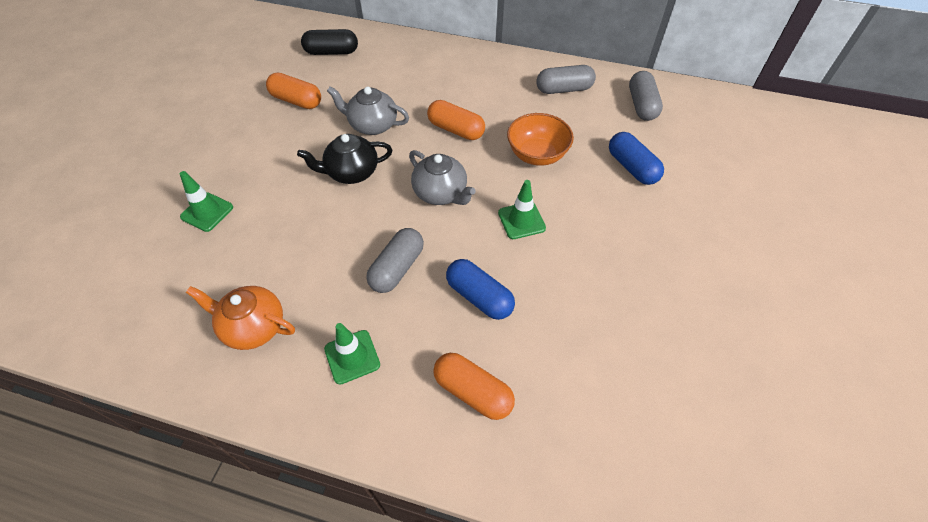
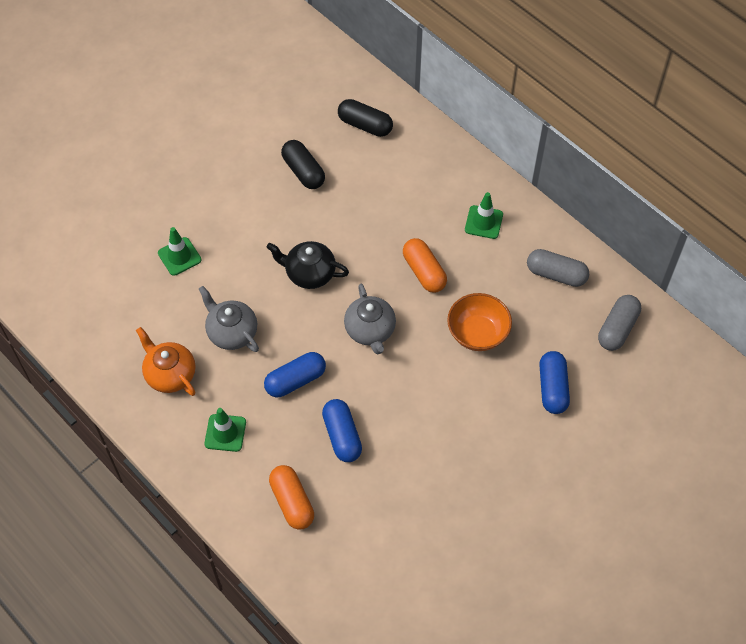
camera: 30 degrees right, 5 degrees up
(296, 101) = (303, 171): orange capsule -> black capsule
(372, 125) = (354, 231): grey teapot -> grey teapot (231, 332)
(397, 268) = (295, 380): grey capsule -> blue capsule
(521, 220) = (419, 389): green traffic cone -> green traffic cone (483, 222)

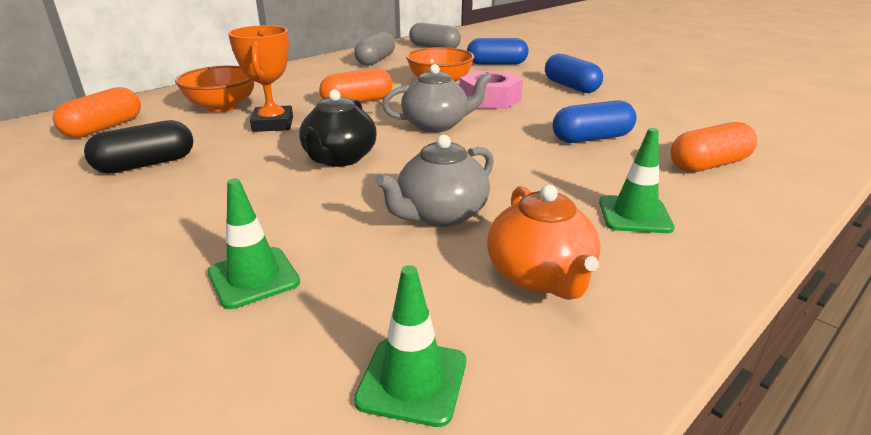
camera: 90 degrees left, 30 degrees down
(170, 374) = (540, 276): orange teapot -> orange teapot turned 60 degrees counterclockwise
(295, 380) = (520, 165): blue capsule -> blue capsule (571, 87)
(365, 125) = (104, 128): black capsule -> orange capsule
(372, 223) = (273, 124): none -> orange trophy
(409, 181) = (222, 107): none -> orange bowl
(433, 372) = (490, 99): none -> pink nut
(483, 222) = (302, 80): green traffic cone -> green traffic cone (412, 381)

